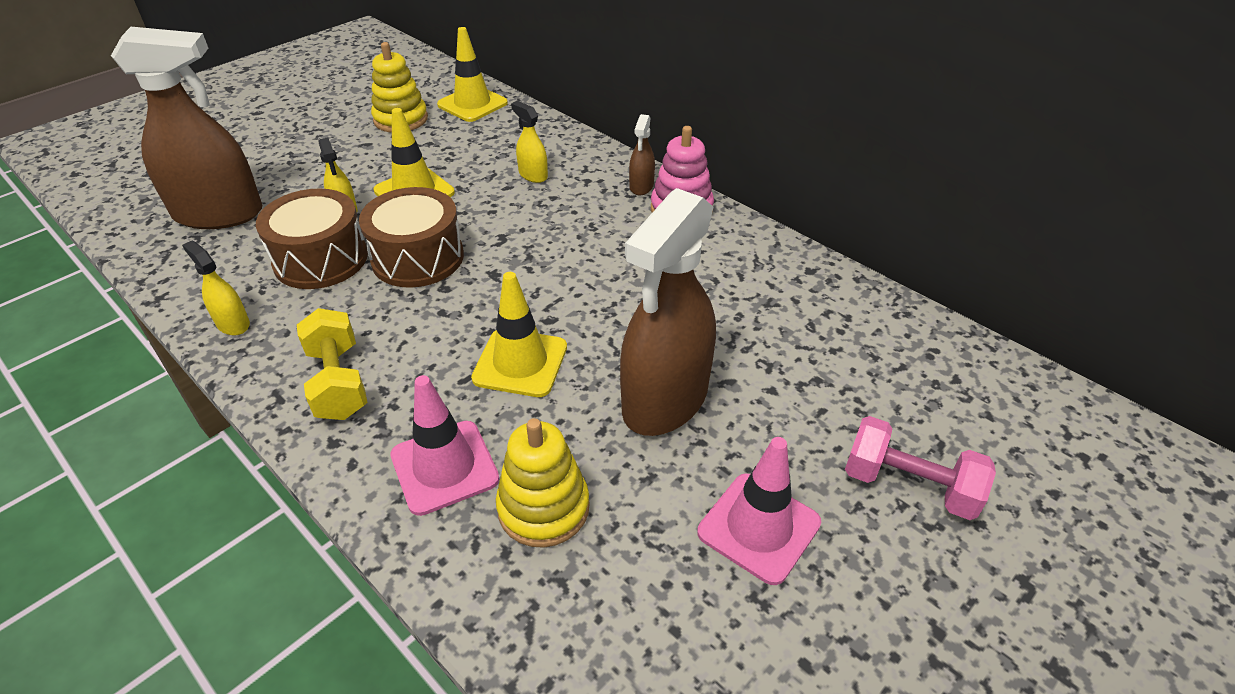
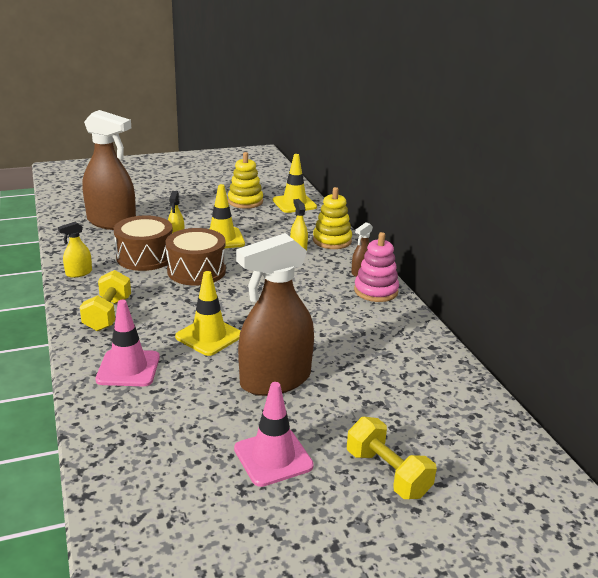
camera: 25 degrees right, 15 degrees down
(233, 324) = (79, 273): yellow spray bottle -> yellow spray bottle turned 105 degrees counterclockwise
(543, 508) = (163, 404): yellow stacking toy -> yellow stacking toy (332, 241)
(909, 485) = (387, 473): pink dumbbell -> yellow dumbbell

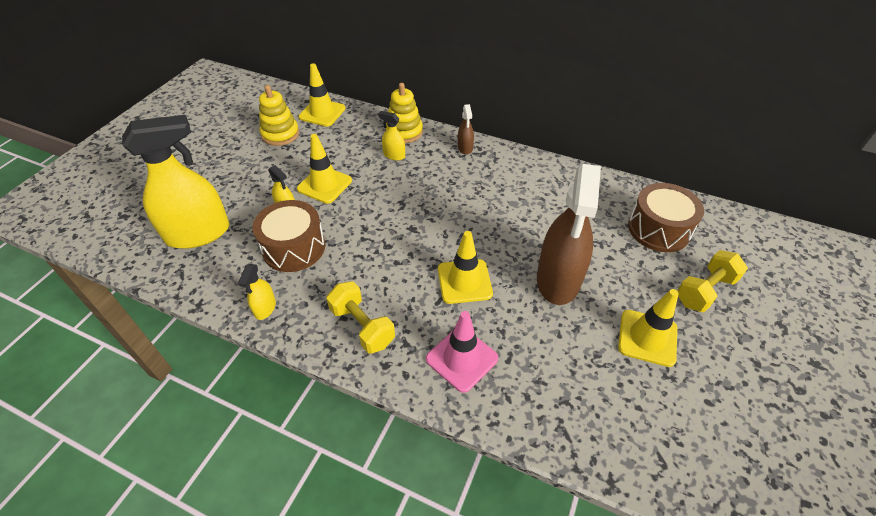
camera: 45 degrees left, 20 degrees up
(111, 222) = (198, 233): brown spray bottle -> yellow spray bottle
(196, 271) = (357, 230): brown drum -> brown drum (658, 229)
(273, 457) = (647, 338): pink traffic cone -> yellow traffic cone
(376, 291) = (497, 158): pink stacking toy -> none
(387, 473) = (704, 291): yellow dumbbell -> yellow dumbbell turned 45 degrees counterclockwise

